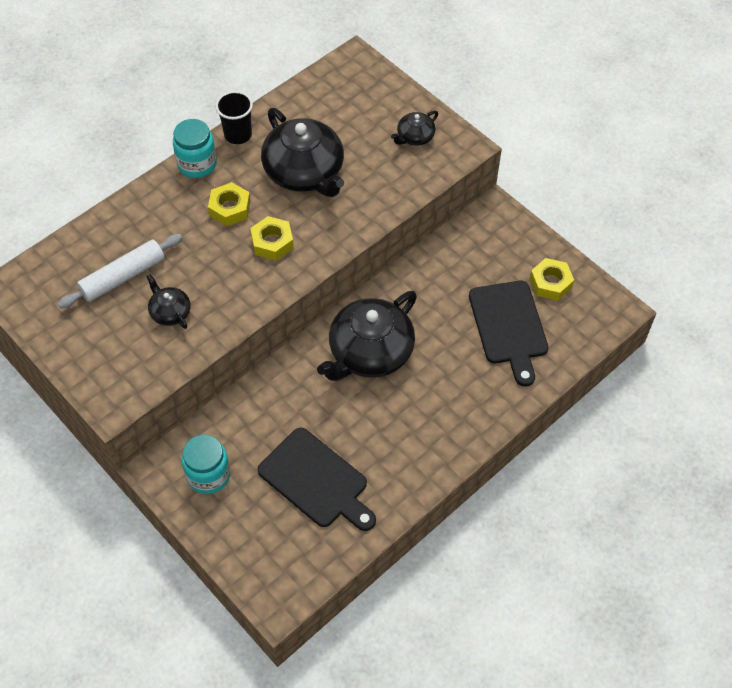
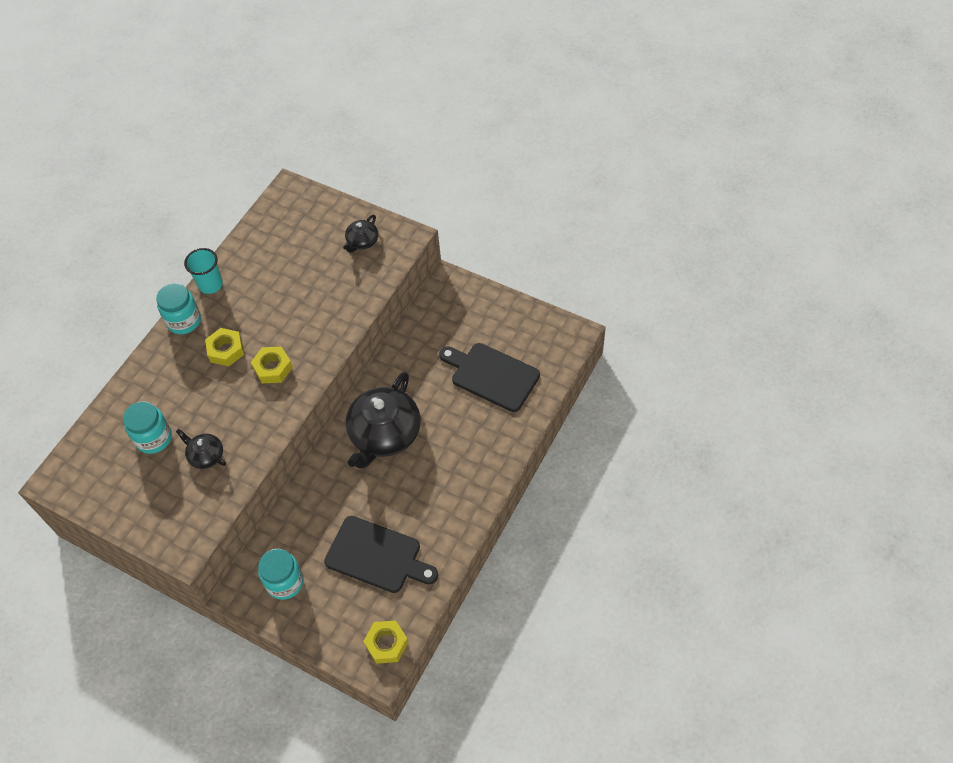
camera: 15 degrees left, 0 degrees up
(123, 277) = (154, 438): white rolling pin -> turquoise jar
(238, 135) = (210, 285): black cup -> turquoise cup
(304, 172) = (279, 299): black teapot -> none
(509, 326) = (491, 375): black cutting board -> black cutting board turned 150 degrees clockwise
(550, 283) = (513, 328): yellow nut -> yellow nut (386, 644)

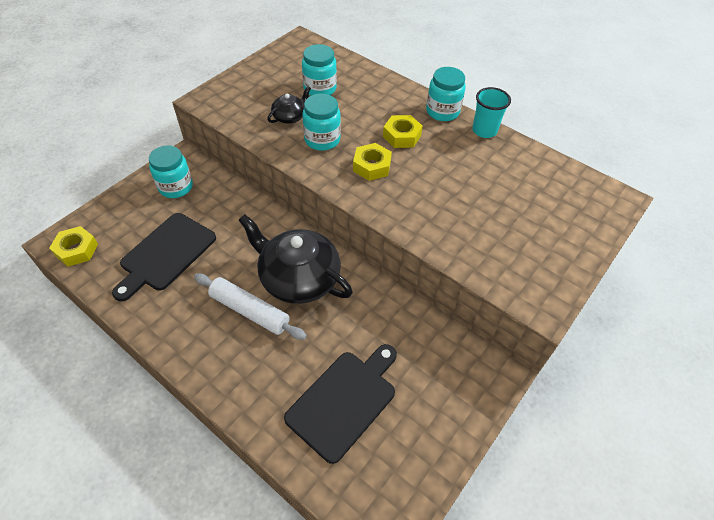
camera: 95 degrees right, 5 degrees down
(240, 417) = (322, 140): none -> turquoise jar
(362, 241) = (537, 258): black teapot -> none
(426, 462) = (250, 311): none -> white rolling pin

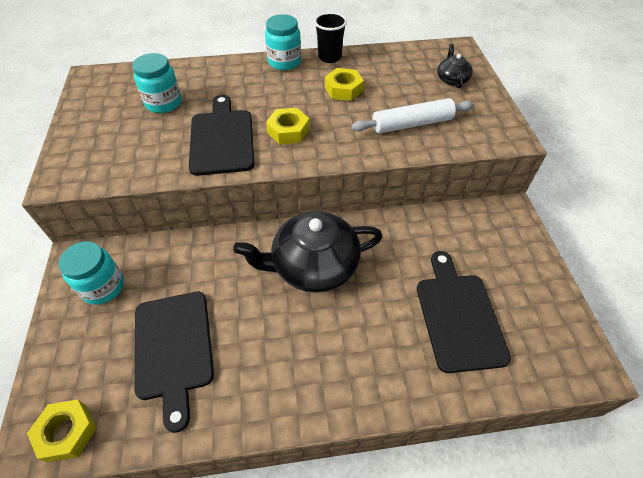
camera: 45 degrees left, 0 degrees up
(250, 311) = (311, 323): white rolling pin -> white rolling pin (412, 124)
(290, 117) = (167, 140): black teapot -> black teapot (452, 79)
(322, 140) = (222, 139): turquoise jar -> black cutting board
(402, 136) = (279, 96): yellow nut -> yellow nut (343, 89)
(484, 131) = (329, 57): turquoise cup -> black cup

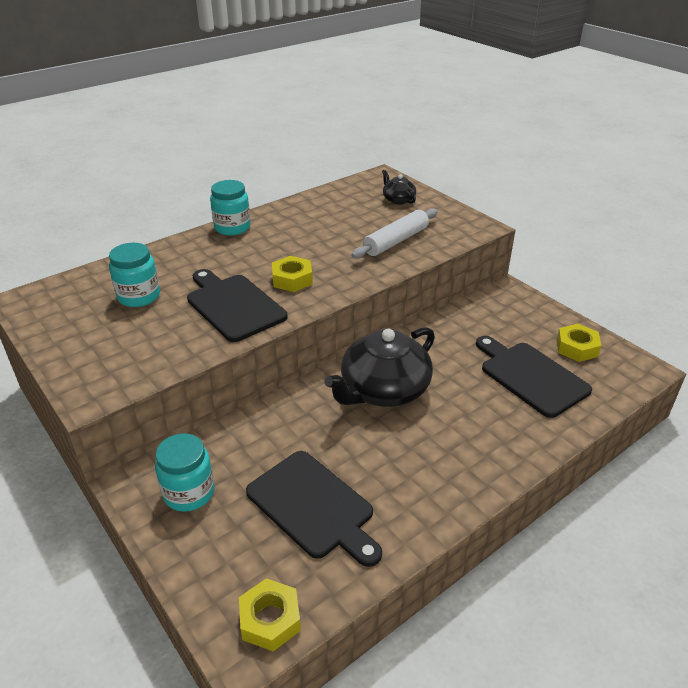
camera: 30 degrees left, 15 degrees down
(329, 57) = (273, 212): black cup -> none
(343, 89) = (311, 233): yellow nut -> yellow nut (576, 348)

